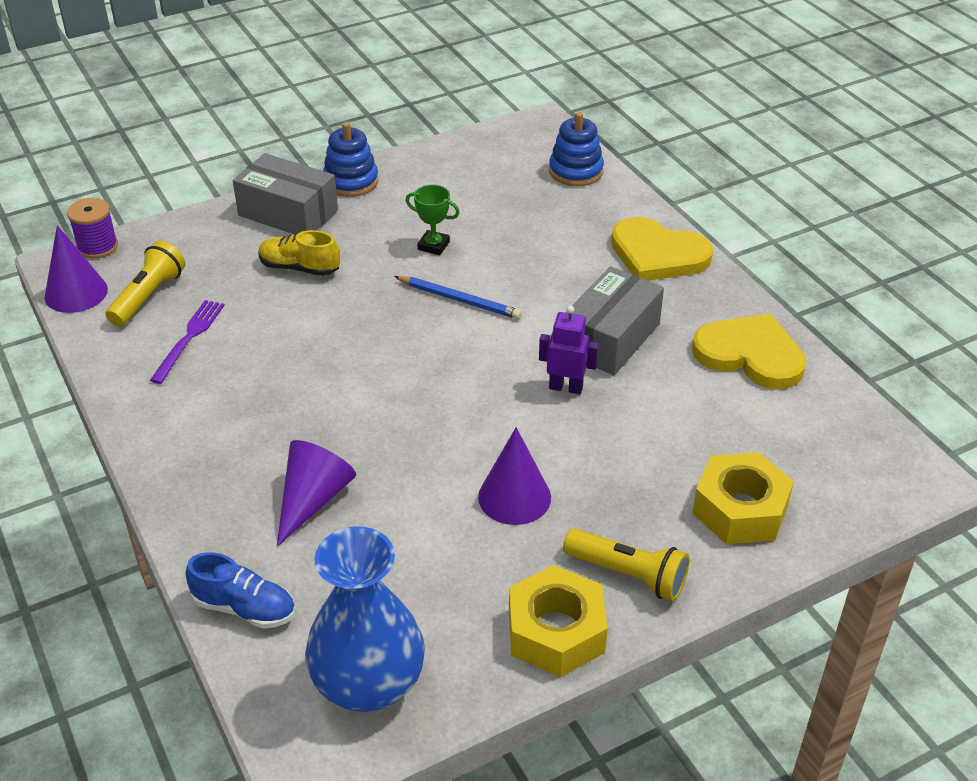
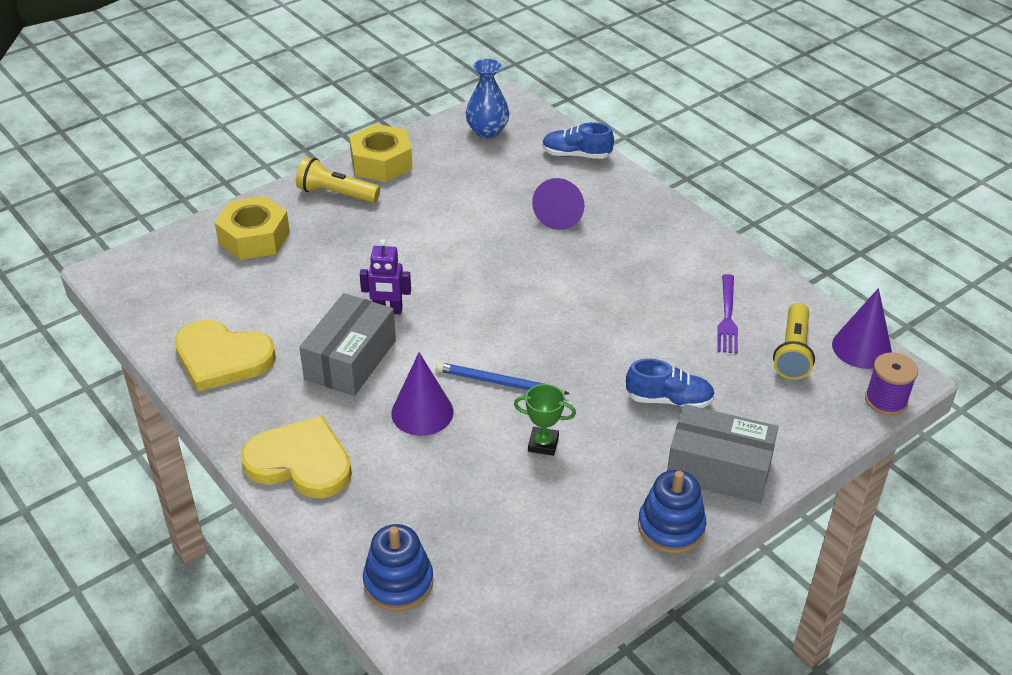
camera: 170 degrees right, 0 degrees up
(299, 268) = (669, 400): yellow shoe -> blue shoe
(368, 684) = (487, 131): blue vase -> blue vase, size x0.65
(514, 497) = (418, 229): purple cone -> purple cone (422, 412)

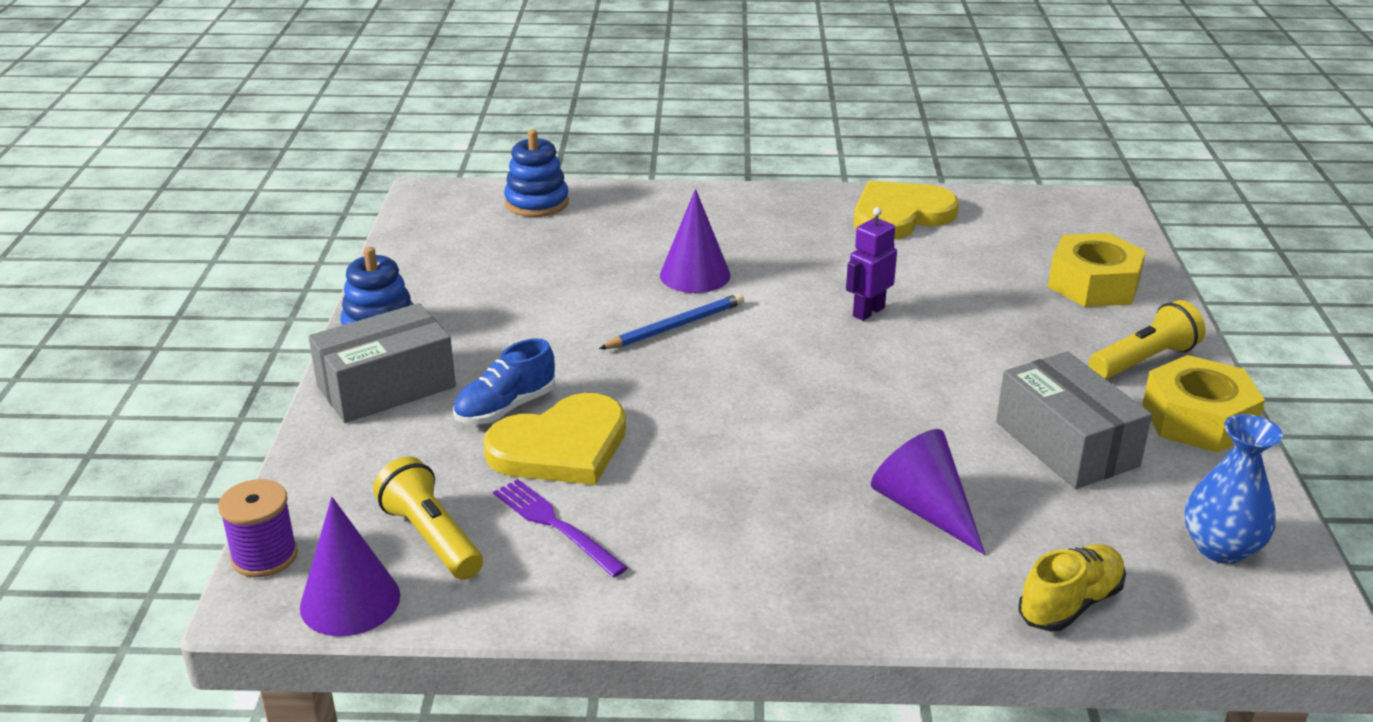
camera: 130 degrees right, 10 degrees down
(300, 462) = (717, 207): yellow heart -> yellow heart (561, 447)
(350, 359) = (816, 268): grey box -> grey box (1066, 444)
(543, 444) = (566, 313): green trophy -> none
(576, 155) = (1070, 604): blue shoe -> yellow shoe

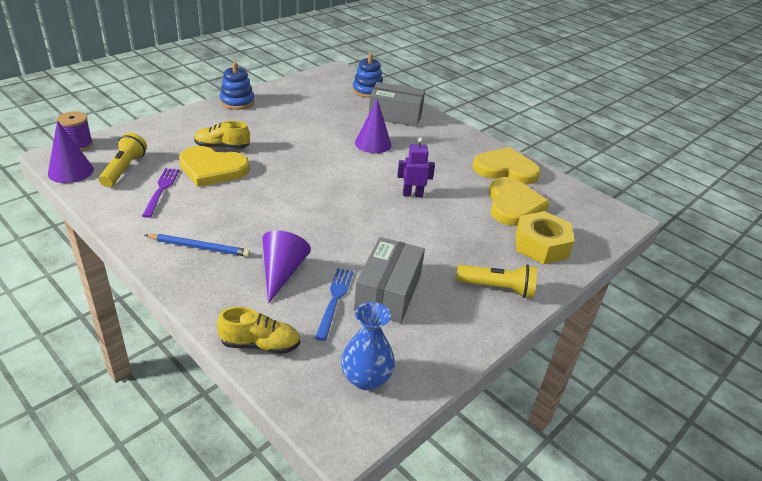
camera: 40 degrees right, 5 degrees up
(386, 386) = (203, 119): grey box -> grey box (395, 115)
(505, 408) = (222, 147): blue shoe -> yellow shoe
(675, 326) = (329, 156): blue pencil -> blue pencil (199, 247)
(986, 254) = (513, 205): none -> yellow heart
(1037, 494) = (335, 300): none -> blue fork
(1197, 419) = (471, 326): yellow nut -> none

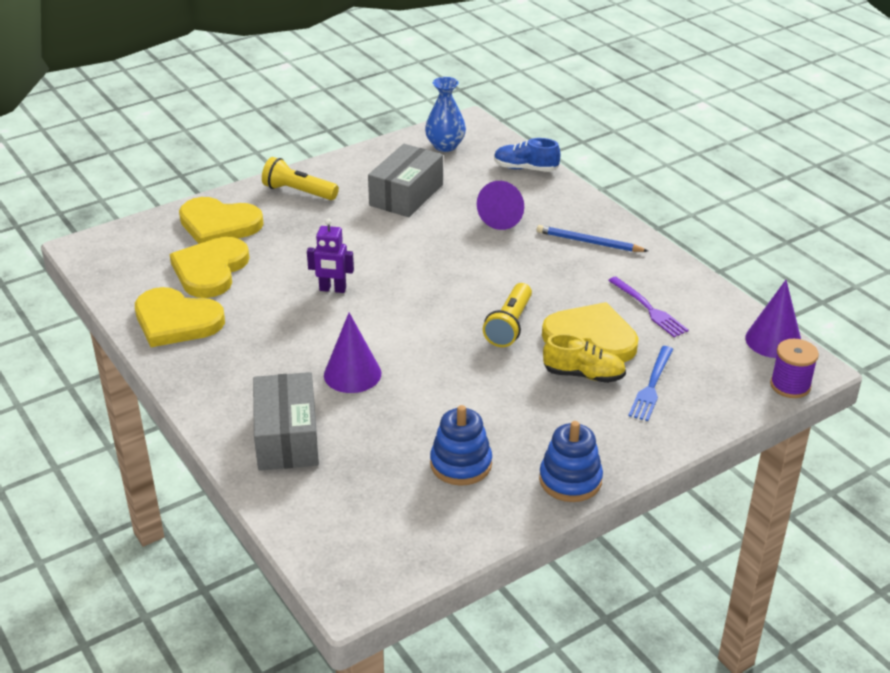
camera: 165 degrees left, 0 degrees up
(124, 169) = (707, 341): yellow flashlight -> yellow flashlight (509, 325)
(161, 190) = (648, 309): purple fork -> purple fork turned 45 degrees counterclockwise
(260, 344) = (525, 168): yellow shoe -> blue shoe
(335, 300) = (458, 192): blue fork -> blue fork (651, 386)
(367, 91) = (311, 511): blue stacking toy -> blue stacking toy (461, 464)
(395, 115) = (287, 437): grey box -> grey box turned 60 degrees clockwise
(541, 245) = (219, 225): yellow nut -> yellow heart

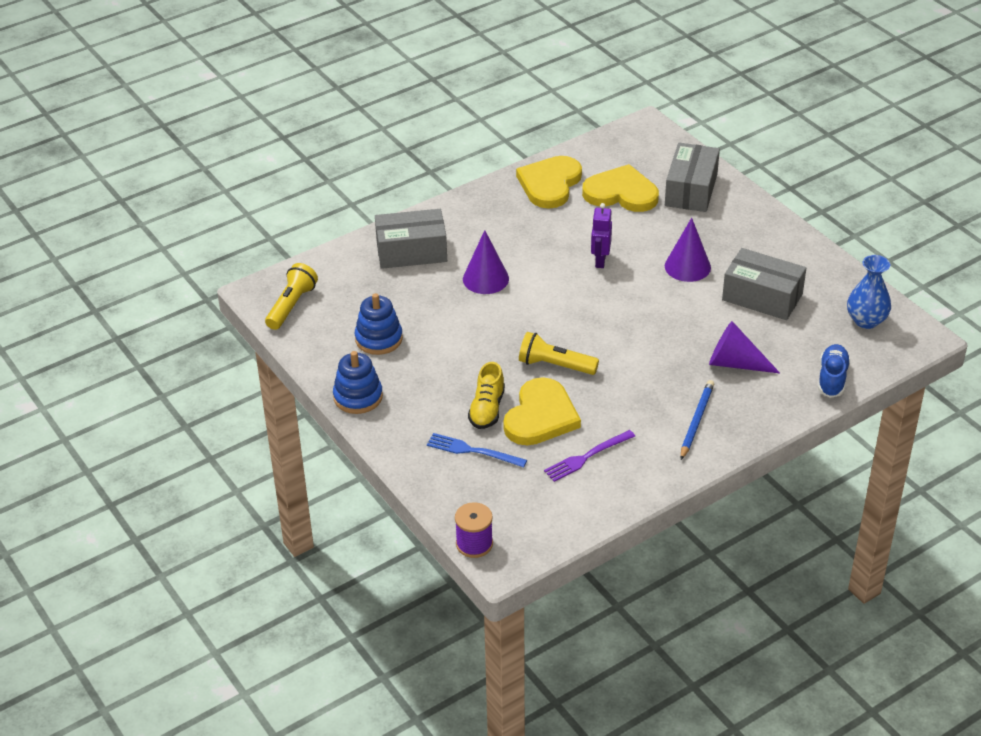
camera: 90 degrees right, 5 degrees up
(219, 225) = (691, 190): yellow heart -> grey box
(298, 192) = (754, 230): yellow flashlight -> yellow flashlight (291, 305)
(773, 340) = (542, 541): purple cone -> purple cone (687, 266)

